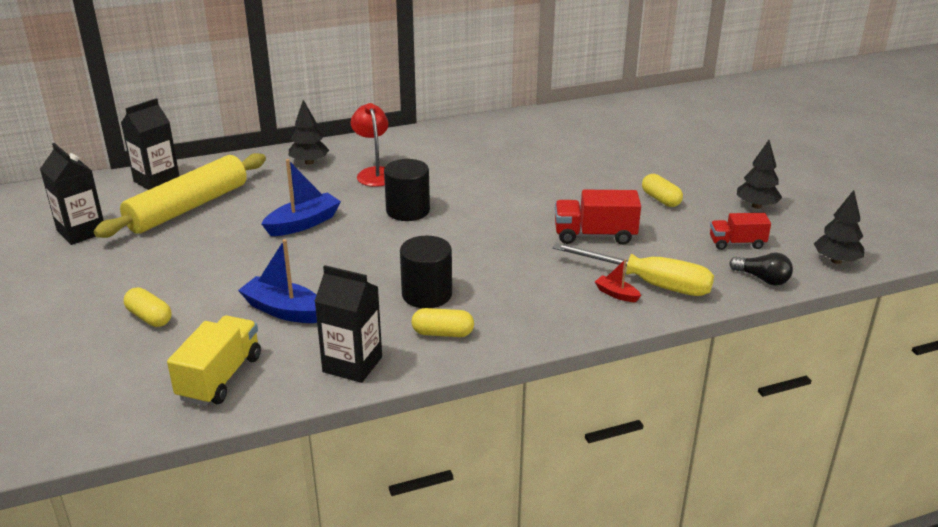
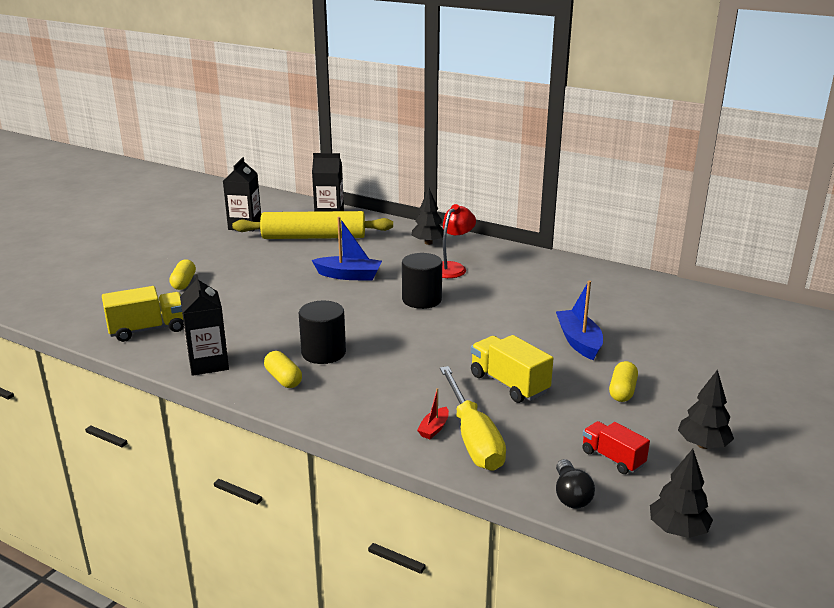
camera: 50 degrees right, 5 degrees down
(284, 310) = (241, 315): blue boat -> blue boat (579, 341)
(594, 235) = (509, 384): red truck -> yellow truck
(616, 294) = (434, 428): red boat -> red boat turned 150 degrees counterclockwise

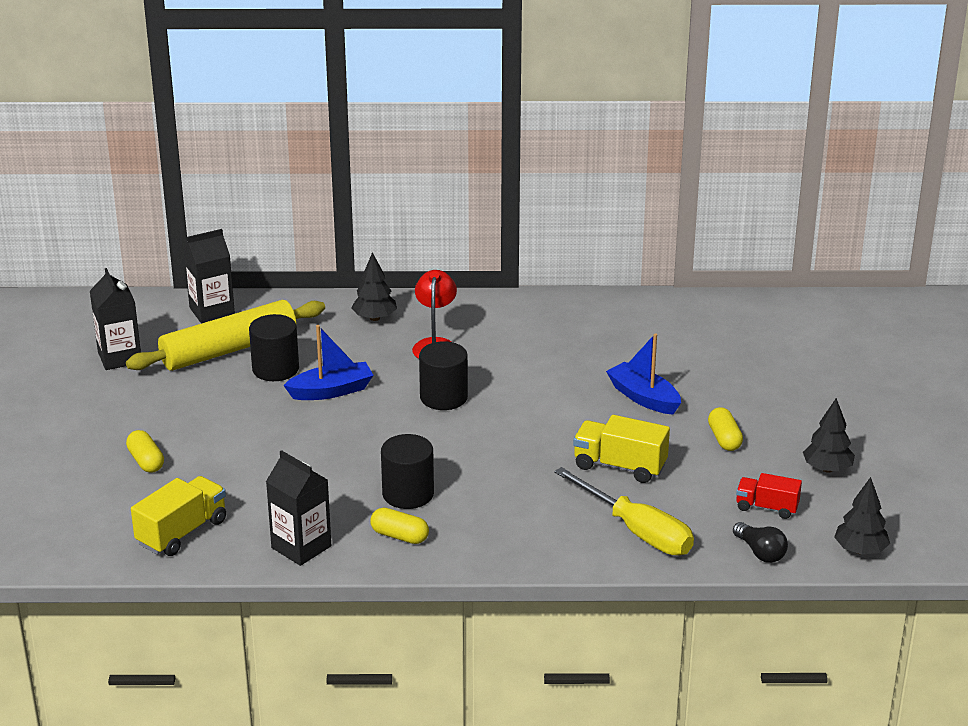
camera: 30 degrees left, 5 degrees up
(329, 254) = (275, 369): none -> black cylinder
(434, 428) = (595, 535): red boat -> none

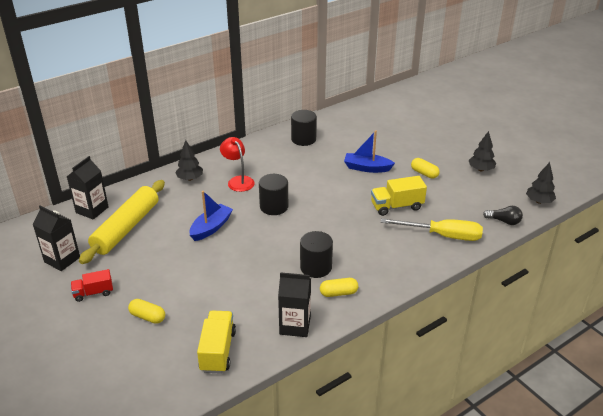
camera: 35 degrees left, 5 degrees up
(275, 369) = (166, 228): black cylinder -> black cylinder (303, 139)
(767, 507) = (480, 198): red truck -> red truck (93, 293)

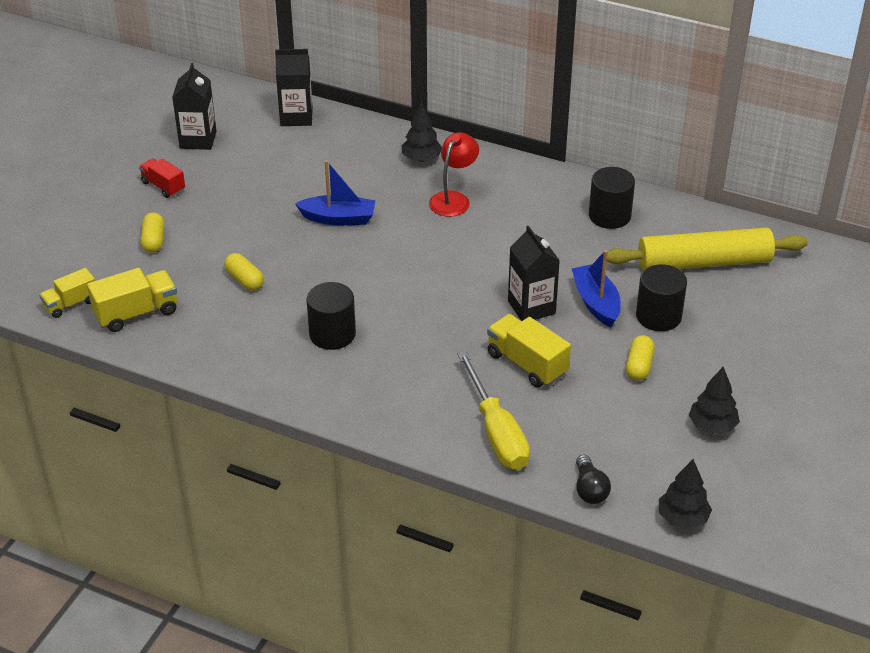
camera: 60 degrees right, 5 degrees up
(126, 228) = (285, 156): yellow rolling pin -> yellow rolling pin (704, 262)
(175, 384) = (71, 304): none -> yellow truck
(274, 207) = (425, 251): black cylinder -> black cylinder (658, 316)
(295, 325) = (215, 356): black carton -> black carton (531, 307)
(338, 293) = (298, 371): yellow capsule -> yellow capsule (244, 280)

